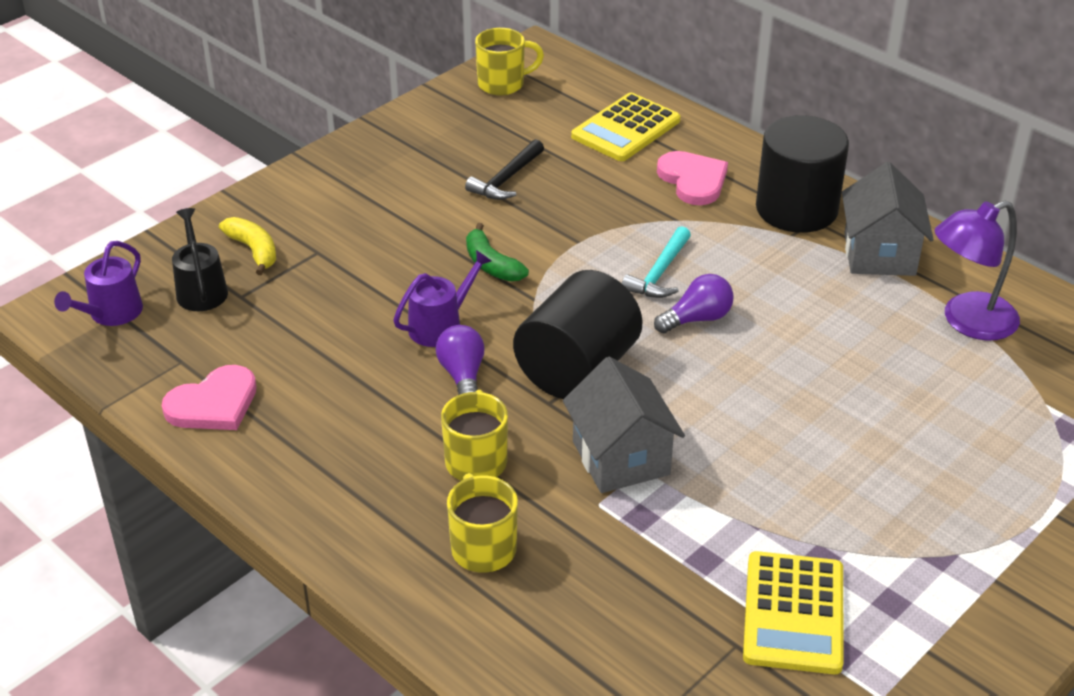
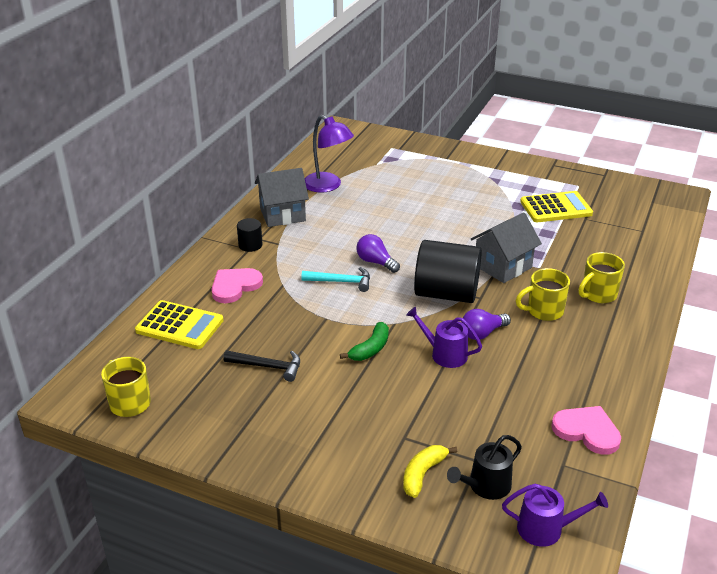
camera: 110 degrees left, 5 degrees down
(796, 209) = (250, 245): black cylinder -> black cylinder, size x0.46

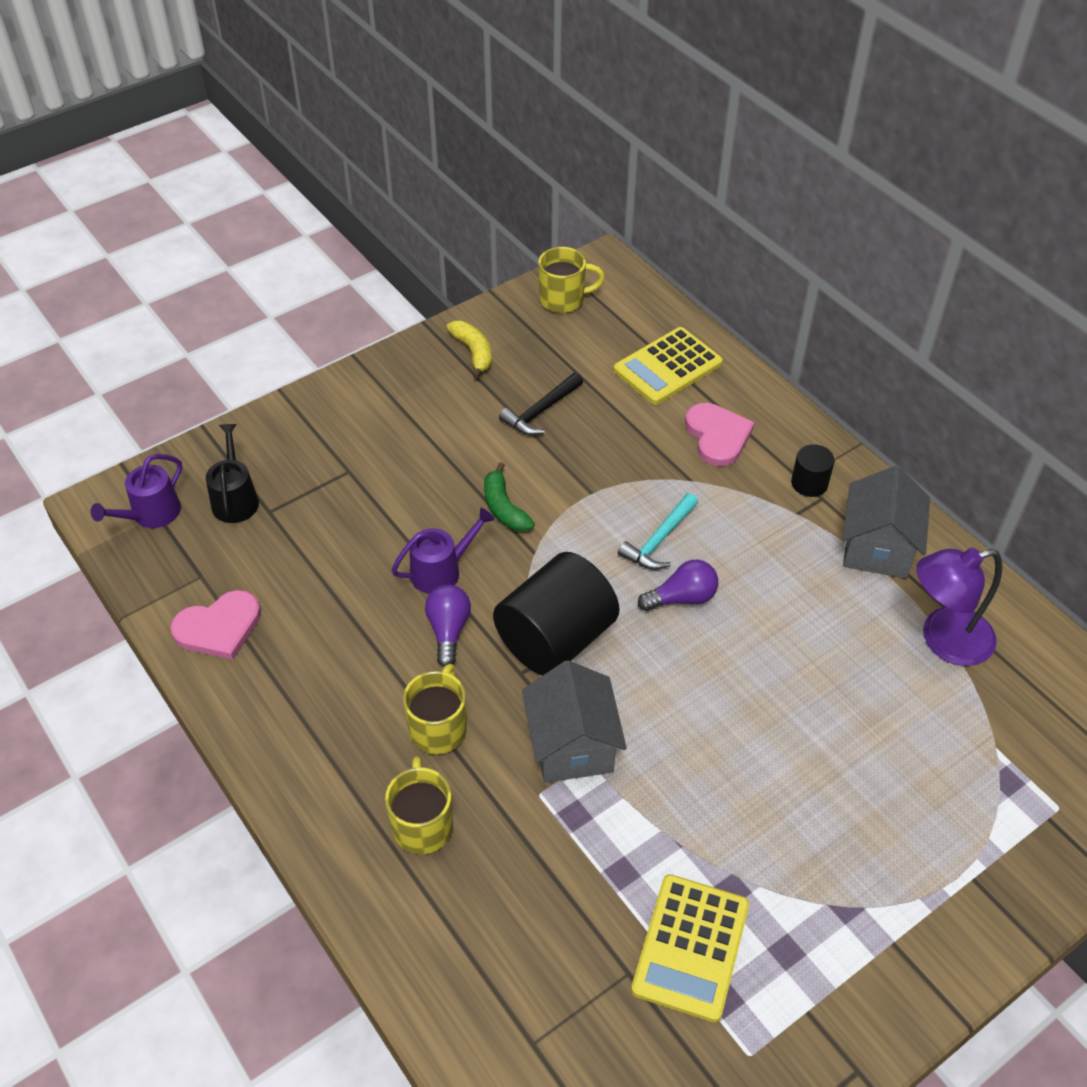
camera: 120 degrees right, 15 degrees up
(422, 474) = (292, 461): yellow banana -> yellow banana (473, 352)

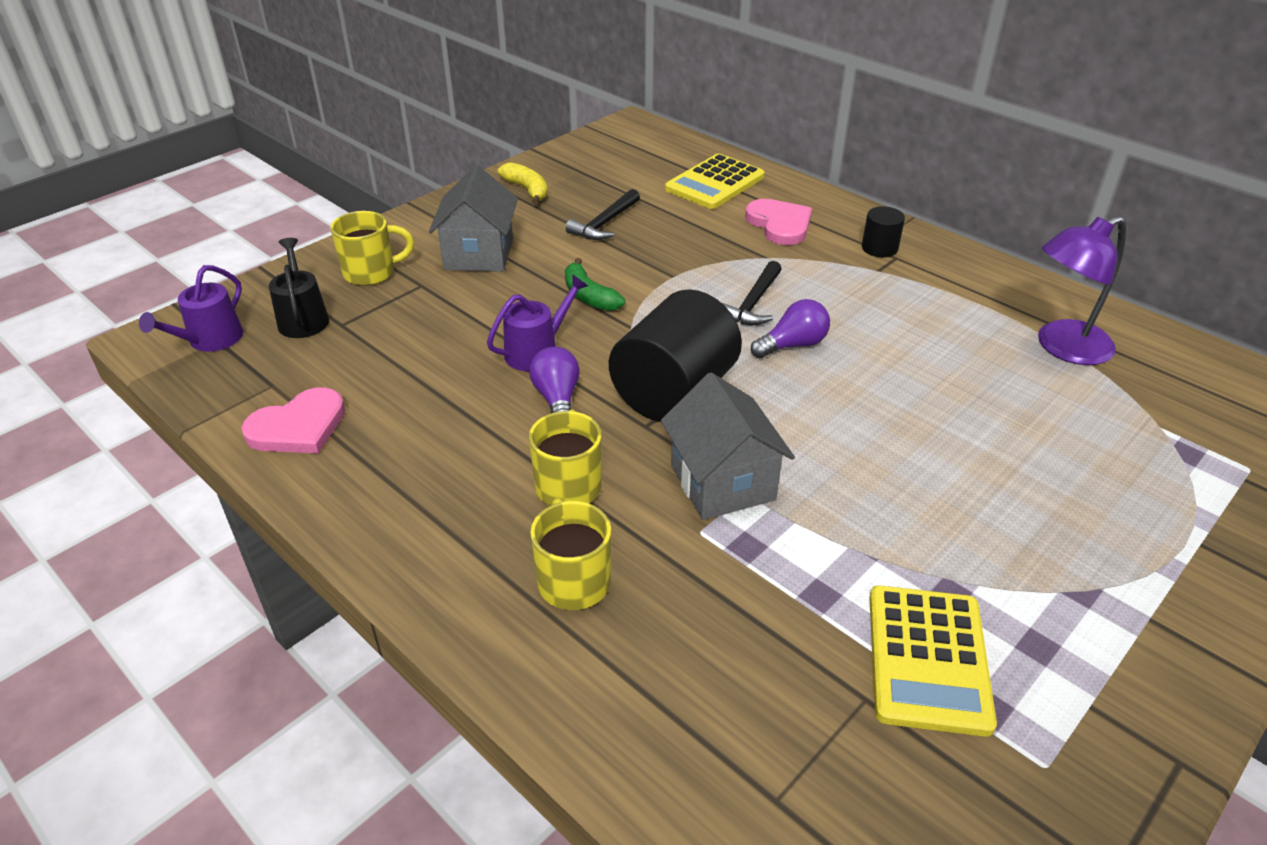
camera: 10 degrees left, 10 degrees down
(563, 299) = (602, 148): yellow mug -> yellow mug (371, 273)
(659, 540) = (753, 304): turquoise hammer -> black hammer
(877, 548) = (964, 287): grey house -> grey house (479, 254)

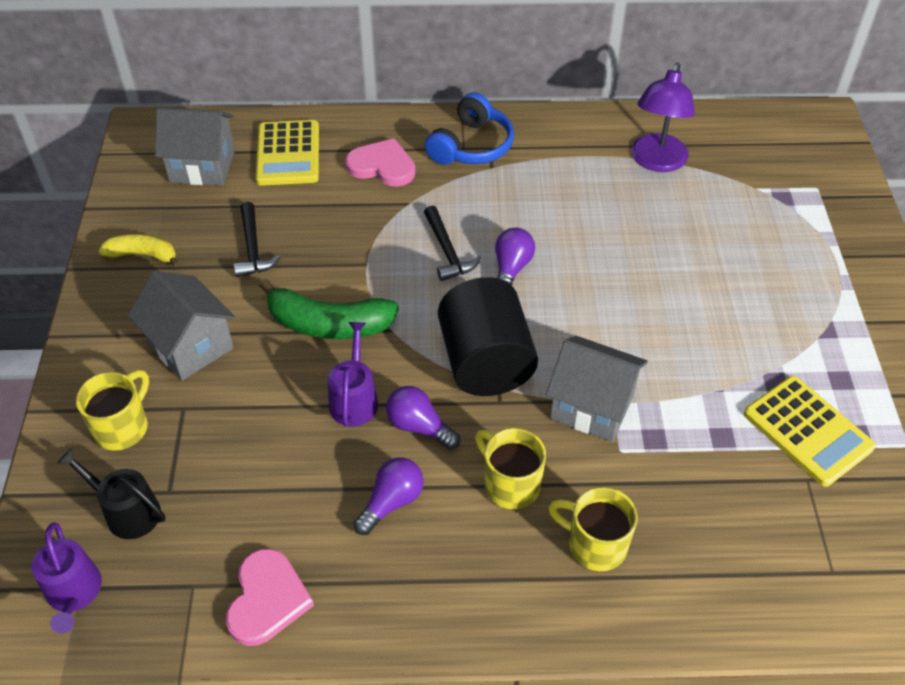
camera: 45 degrees left, 10 degrees up
(464, 431) = (392, 502): none -> purple light bulb
(589, 296) = (328, 324): green banana -> green banana, size x1.63
(641, 161) = (202, 166): none -> grey house
(879, 248) = (471, 146): black cylinder -> blue headphones

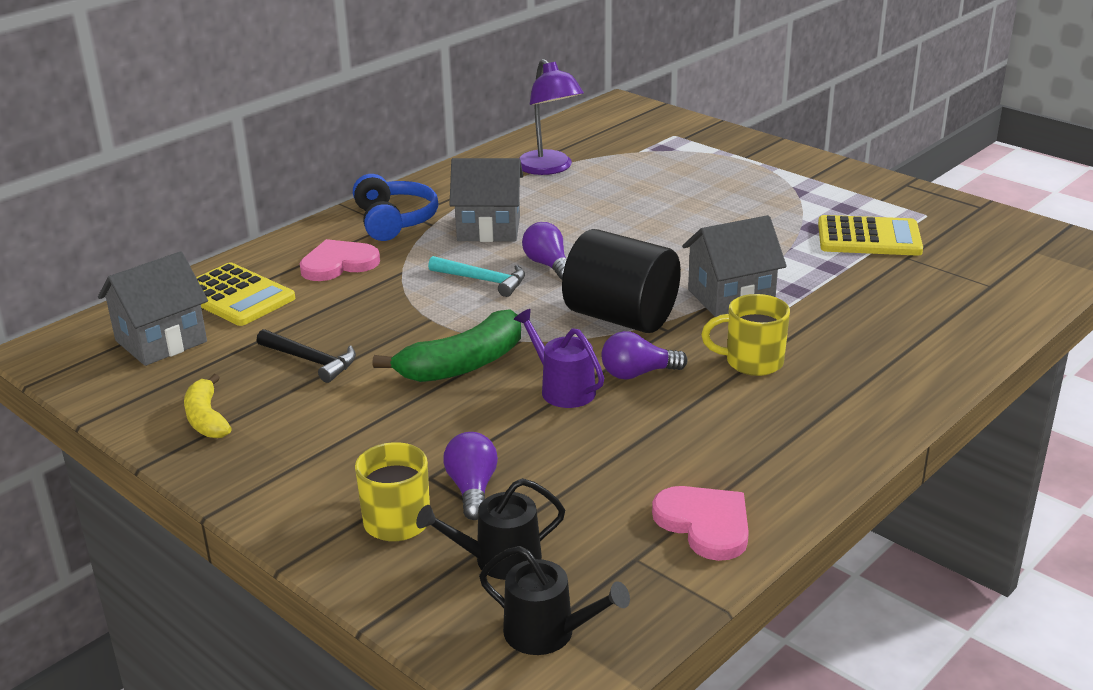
camera: 45 degrees left, 20 degrees down
(74, 592) = (547, 633): purple watering can -> black watering can
(143, 255) = (206, 419): yellow banana -> yellow banana turned 75 degrees counterclockwise
(190, 346) = (364, 441): grey house -> grey house (488, 228)
(392, 502) = (693, 420): purple light bulb -> purple light bulb (472, 489)
(447, 251) = (483, 280): black hammer -> turquoise hammer
(595, 545) = (854, 355): yellow mug -> none

